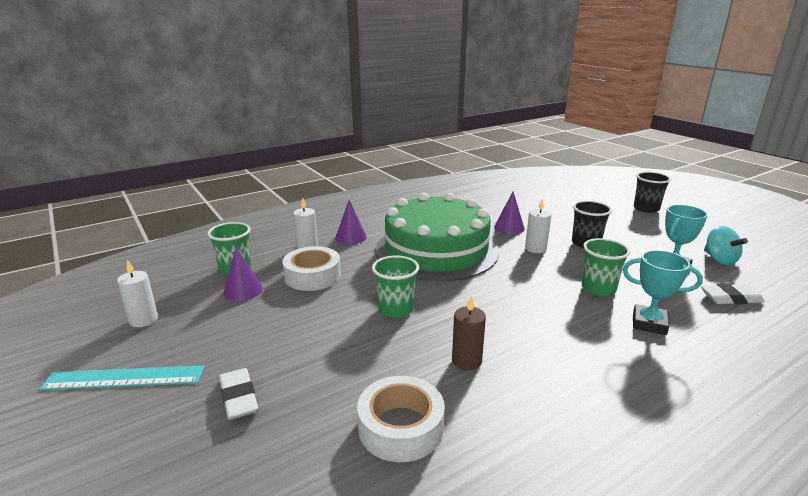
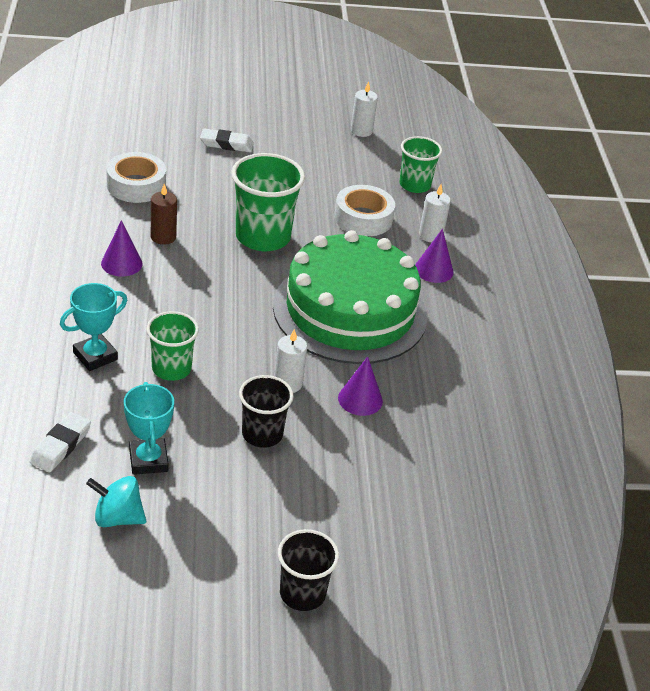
camera: 115 degrees right, 15 degrees up
(124, 378) = (290, 114): turquoise ruler -> none
(243, 290) = (369, 179): purple cone -> purple cone (121, 263)
(395, 309) = (263, 237): green cup -> green cup, size x1.60

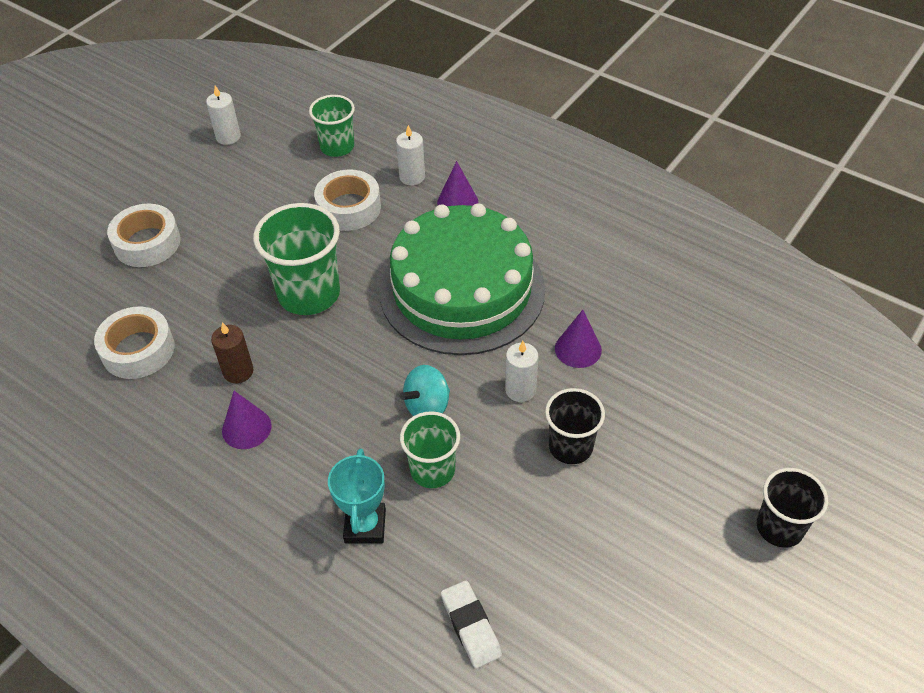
camera: 45 degrees left, 10 degrees up
(117, 517) = (601, 627): turquoise spinning top -> turquoise spinning top (427, 406)
(148, 460) = (542, 558): turquoise trophy -> none
(226, 144) = (147, 243): white eraser -> white tape

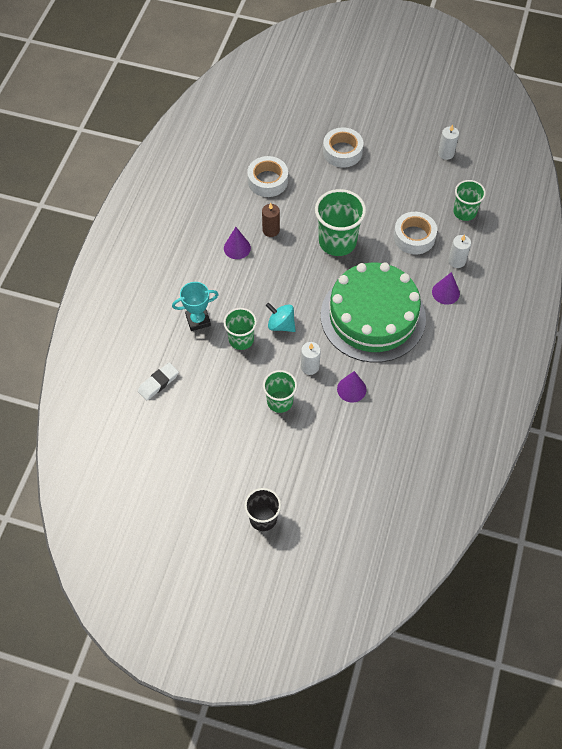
camera: 70 degrees right, 10 degrees up
(570, 447) = (280, 401): black cup -> green cup

